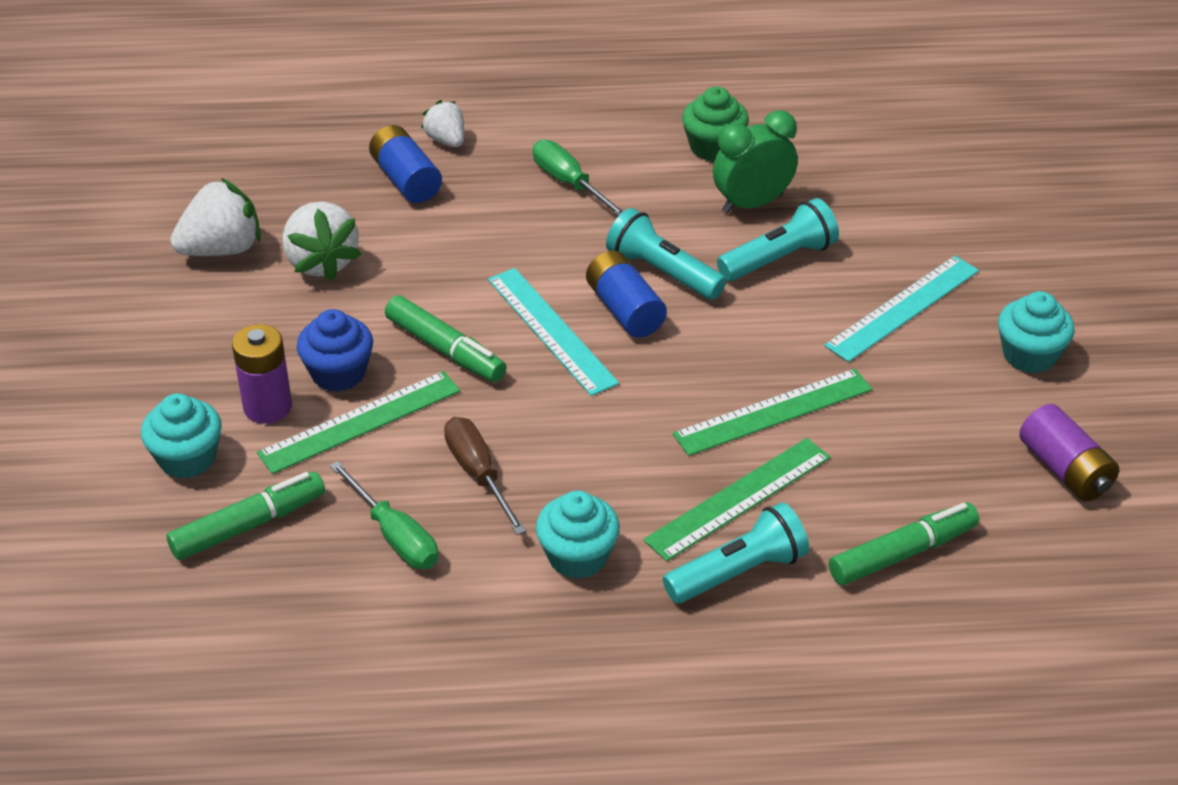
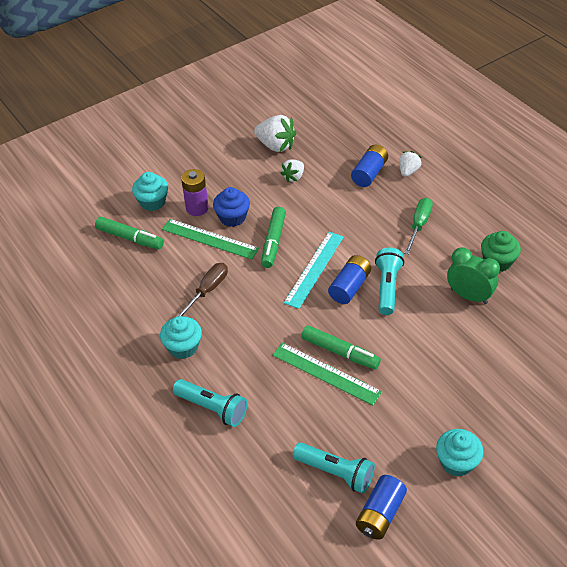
camera: 60 degrees right, 5 degrees up
(321, 262) = (293, 177): white strawberry -> white strawberry, size x0.60
(395, 536) = (154, 283): green screwdriver -> none
(738, 498) = (259, 386): green ruler -> none
(779, 258) = (437, 325): turquoise flashlight -> turquoise flashlight (336, 472)
(903, 308) = (445, 391): turquoise ruler -> none
(903, 553) = (268, 467): green marker -> green marker (340, 352)
(1065, 470) = (380, 514): purple battery -> blue battery

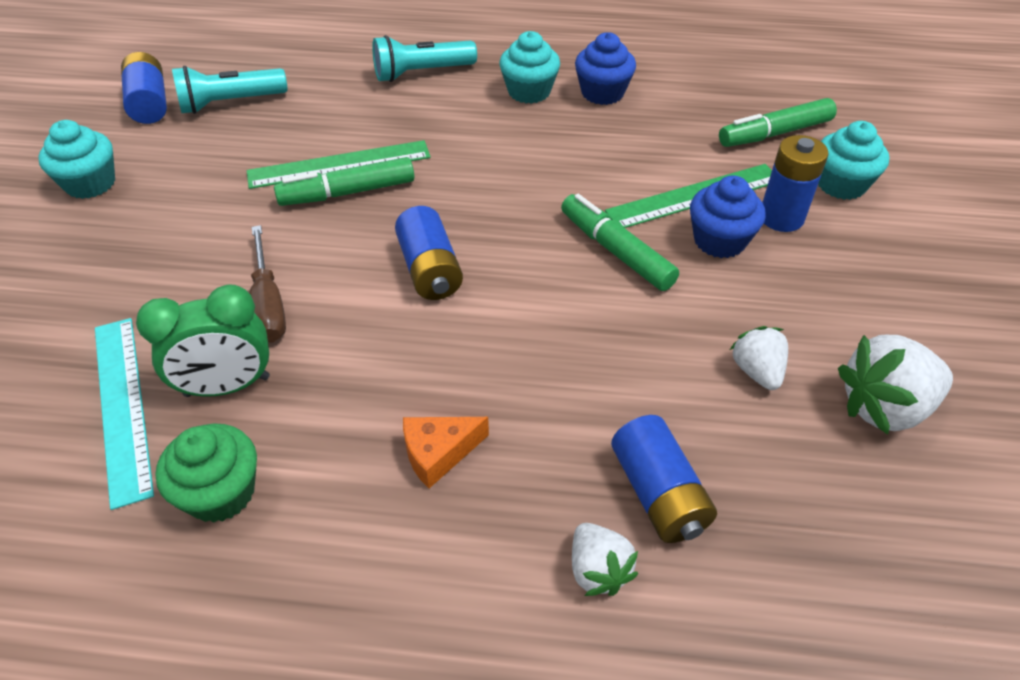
camera: 130 degrees right, 0 degrees up
(154, 317) = (602, 93): none -> blue cupcake
(197, 208) = (781, 218): purple battery -> blue battery
(207, 290) = (594, 147): brown screwdriver -> brown screwdriver (268, 304)
(314, 269) = (509, 257): turquoise ruler -> turquoise ruler (122, 406)
(387, 287) = (375, 307): turquoise flashlight -> none
(419, 225) = (438, 453): green screwdriver -> orange cheese

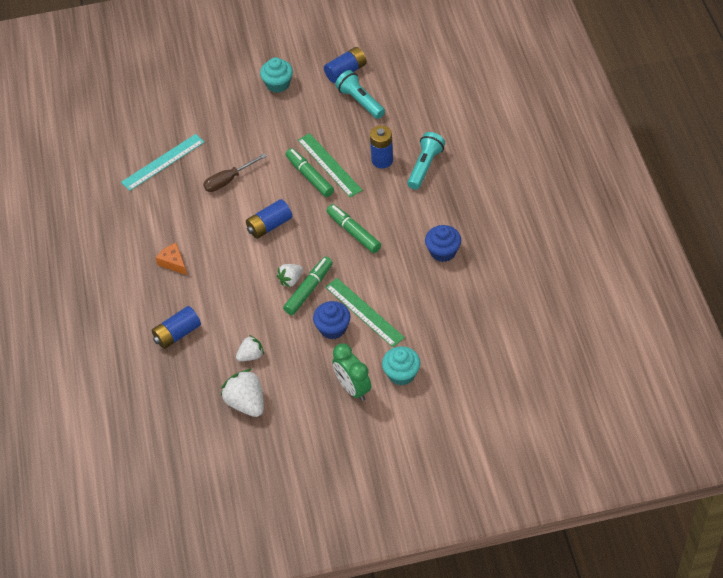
camera: 75 degrees right, 5 degrees up
(221, 493) = (136, 208): green cupcake -> none
(227, 386) = (182, 187): green clock -> green clock (353, 388)
(421, 73) = (425, 166): turquoise flashlight -> turquoise flashlight turned 60 degrees clockwise
(529, 91) = (428, 219): turquoise cupcake -> none
(598, 570) = (140, 323): white strawberry -> white strawberry (291, 280)
(774, 133) = (438, 338): green marker -> green marker (353, 232)
(781, 218) = (361, 351): blue battery -> blue battery (382, 160)

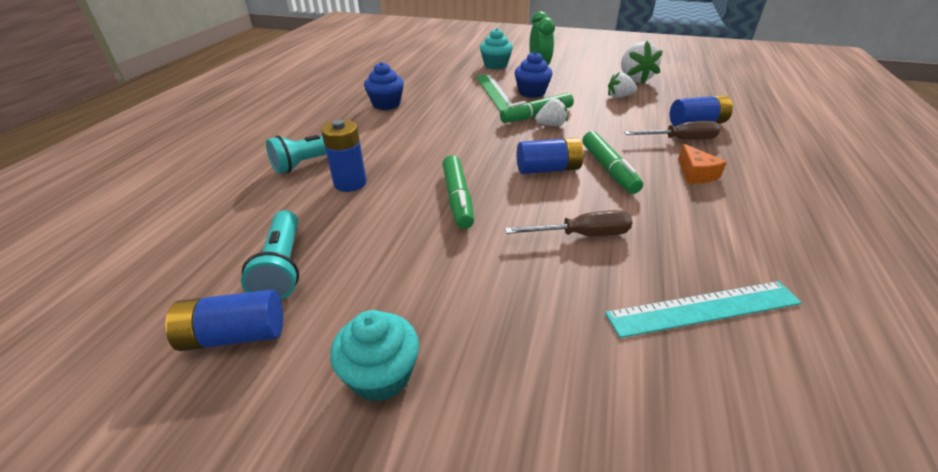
camera: 155 degrees left, 15 degrees down
(188, 302) = (680, 140): none -> brown screwdriver
(329, 165) = (419, 202): green ruler -> none
(353, 232) = (454, 137): green marker -> green marker (608, 169)

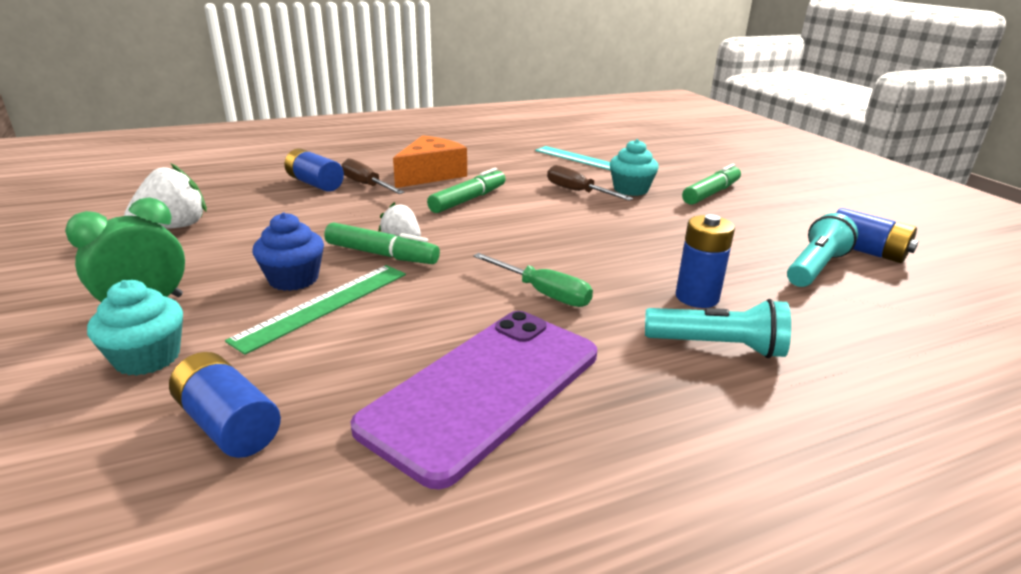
camera: 130 degrees left, 10 degrees down
(381, 375) = (778, 207): turquoise cupcake -> turquoise cupcake (631, 189)
(386, 104) = (485, 389): blue cupcake -> purple phone
(431, 140) = (543, 293): none -> green screwdriver
(457, 198) = (617, 239): green marker -> green marker (711, 193)
(548, 169) = (506, 220): blue battery -> blue battery (229, 424)
(619, 96) = (261, 224): white strawberry -> none
(695, 173) = (430, 175): orange cheese -> orange cheese, size x1.78

